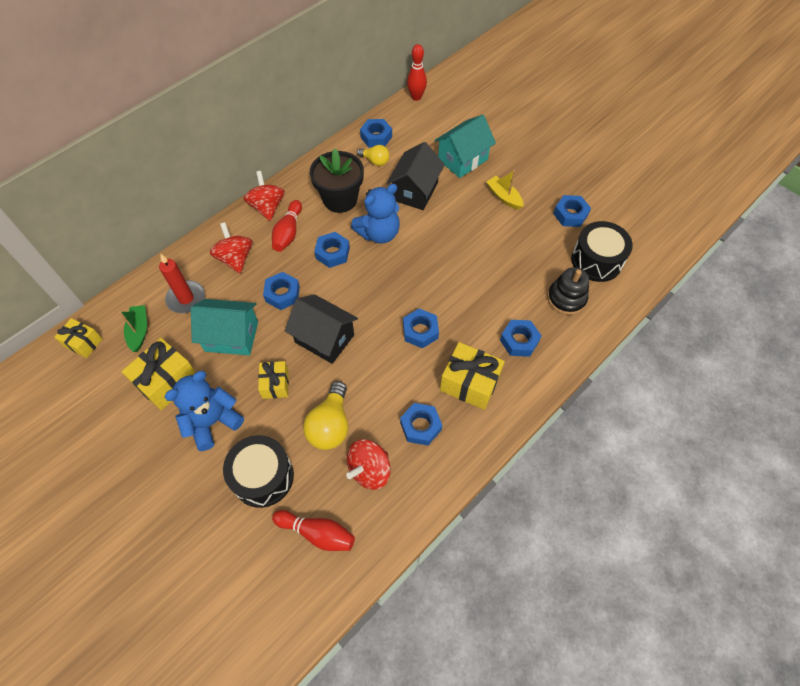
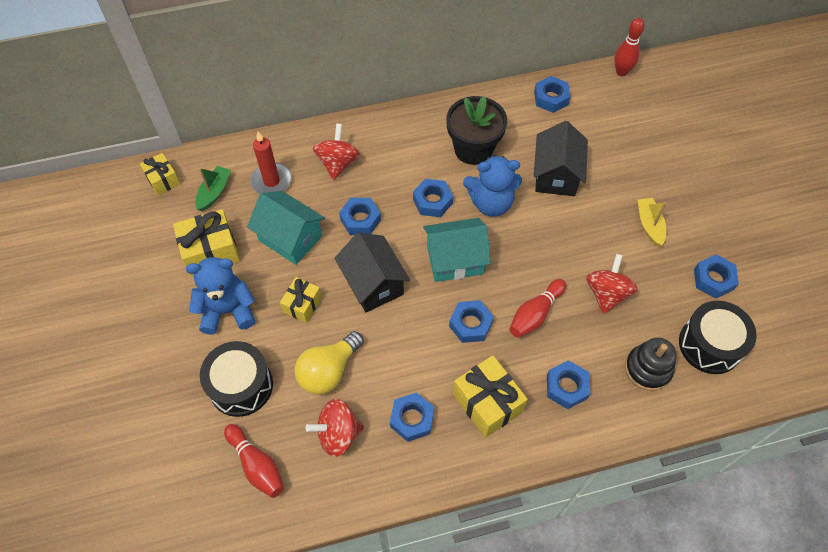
camera: 30 degrees right, 0 degrees up
(267, 207) = (397, 125): red spinning top -> red spinning top (606, 293)
(288, 233) = (402, 160): red bowling pin -> red bowling pin (535, 314)
(375, 161) = (534, 124): yellow light bulb -> none
(415, 191) = (556, 175): black house -> black house turned 45 degrees counterclockwise
(462, 159) = (629, 163): turquoise house -> turquoise house (455, 260)

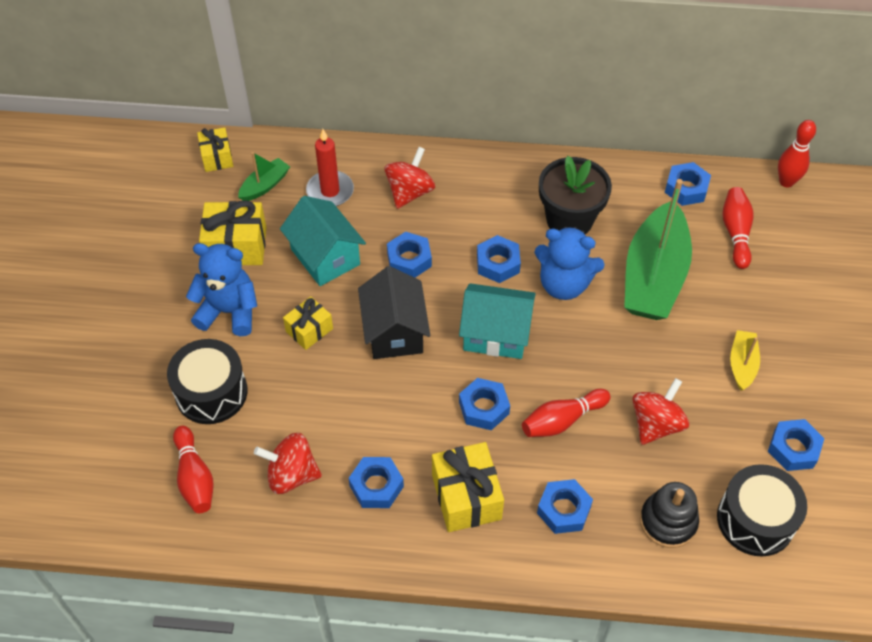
camera: 20 degrees right, 5 degrees down
(328, 371) = (308, 407): yellow light bulb -> none
(556, 175) = (654, 276): black house -> green boat
(601, 123) = (735, 233): none -> red bowling pin

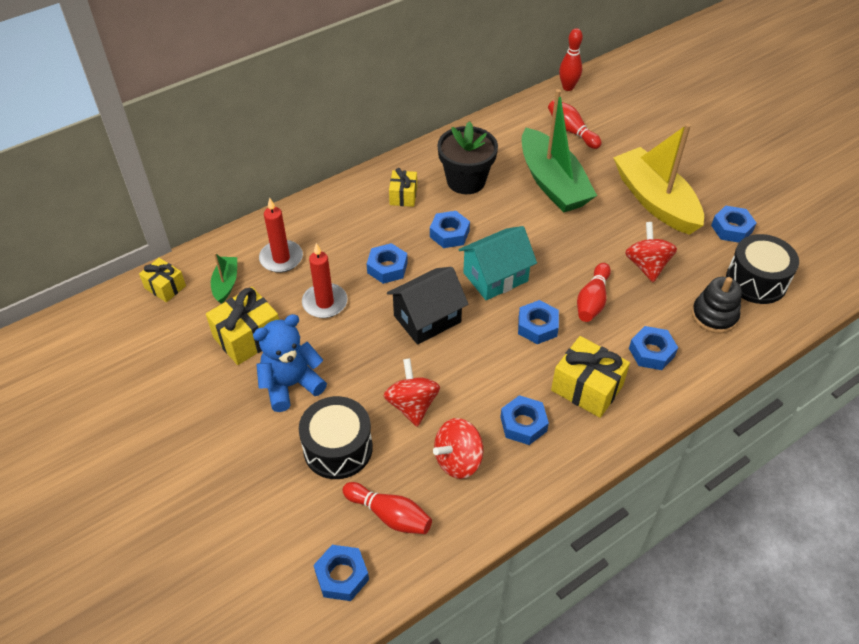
camera: 40 degrees left, 5 degrees down
(309, 330) = (366, 357): yellow gift -> yellow gift (403, 196)
(325, 257) = (325, 303): turquoise house -> red candle
(394, 331) = (427, 319): black house -> black house turned 75 degrees counterclockwise
(409, 192) = (341, 226): red spinning top -> red spinning top (412, 405)
(564, 284) = (504, 220): blue teddy bear -> none
(686, 188) = (516, 122): blue nut -> blue nut (342, 576)
(742, 364) = (655, 201): yellow boat -> yellow boat, size x2.22

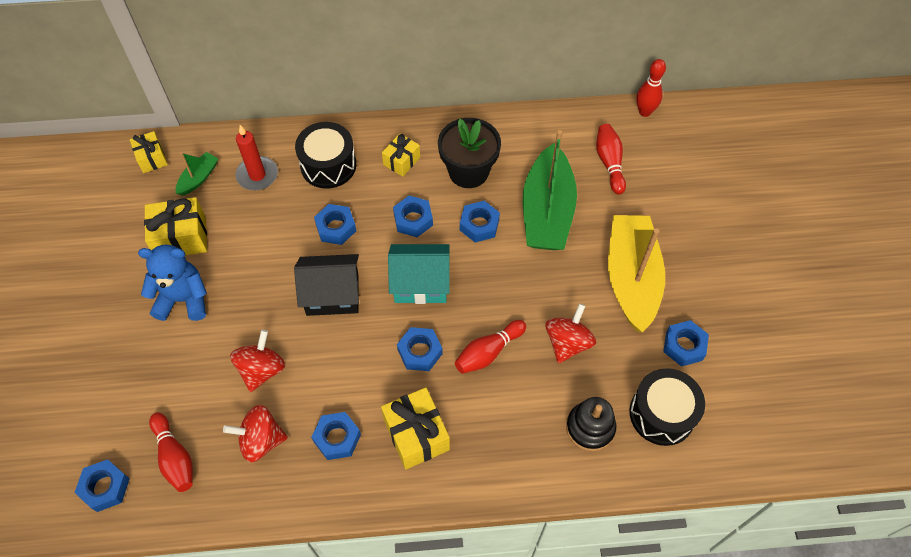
camera: 30 degrees right, 10 degrees up
(325, 303) = (262, 236): red candle -> none
(338, 448) = (178, 376): black drum -> black drum (328, 165)
(651, 352) = (501, 432): blue nut -> blue nut (479, 225)

